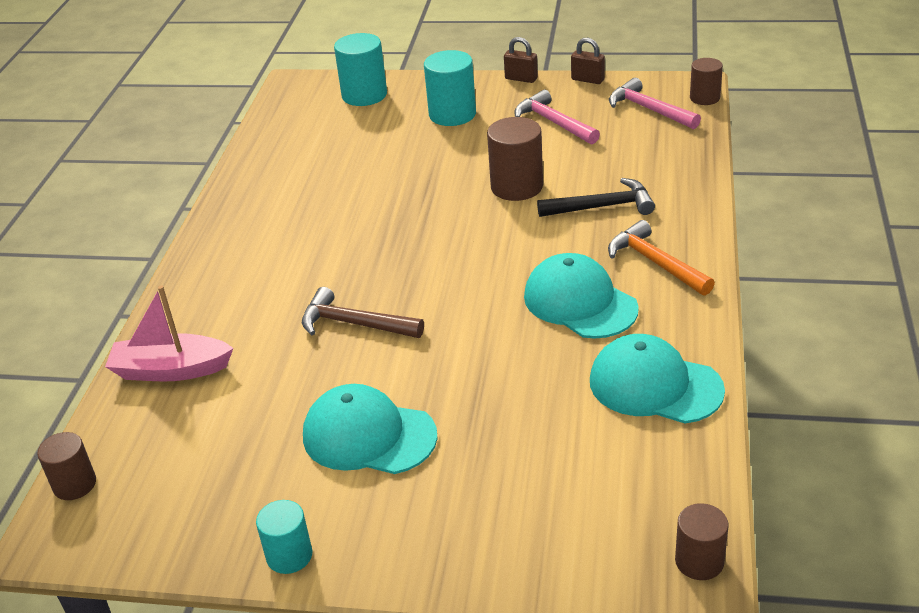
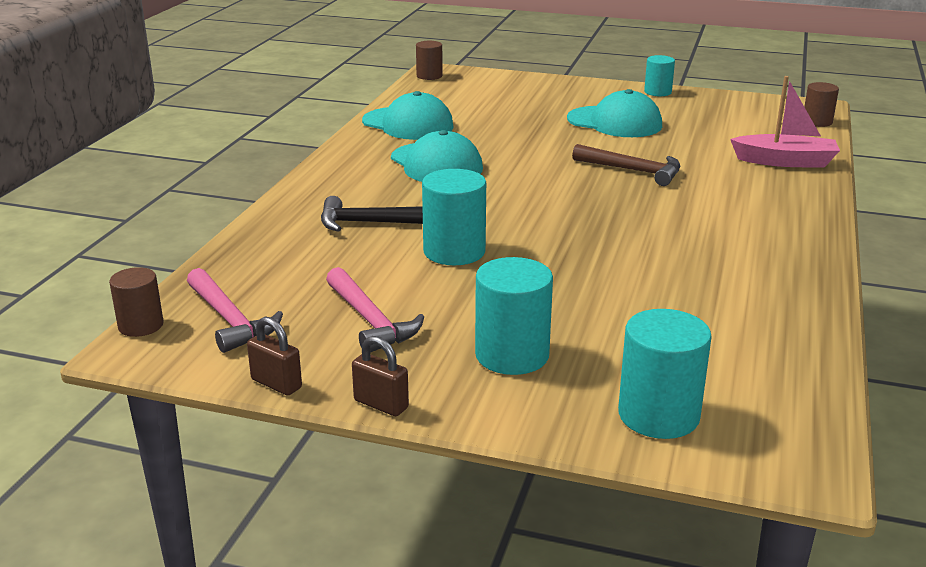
camera: 175 degrees left, 10 degrees down
(516, 187) = (454, 252): brown cylinder -> turquoise cylinder
(655, 262) = (355, 179): orange hammer -> none

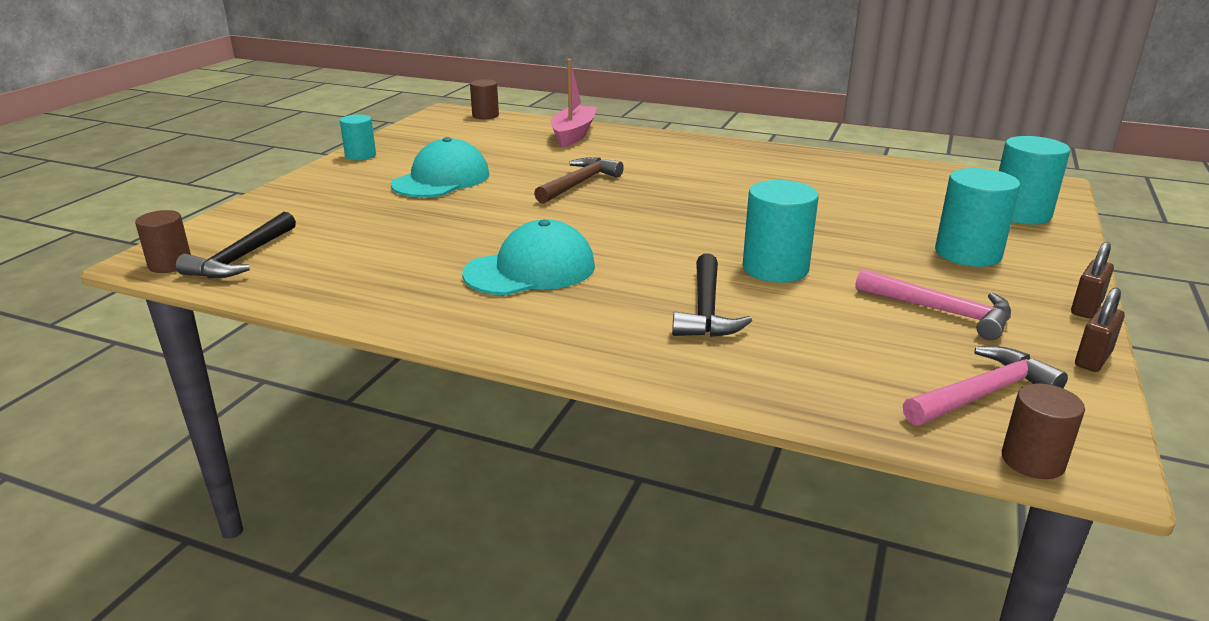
camera: 85 degrees left, 0 degrees up
(371, 321) = (941, 312): pink hammer -> pink hammer turned 60 degrees clockwise
(408, 124) = (374, 283): turquoise cap -> none
(441, 89) = (241, 258): none -> black hammer

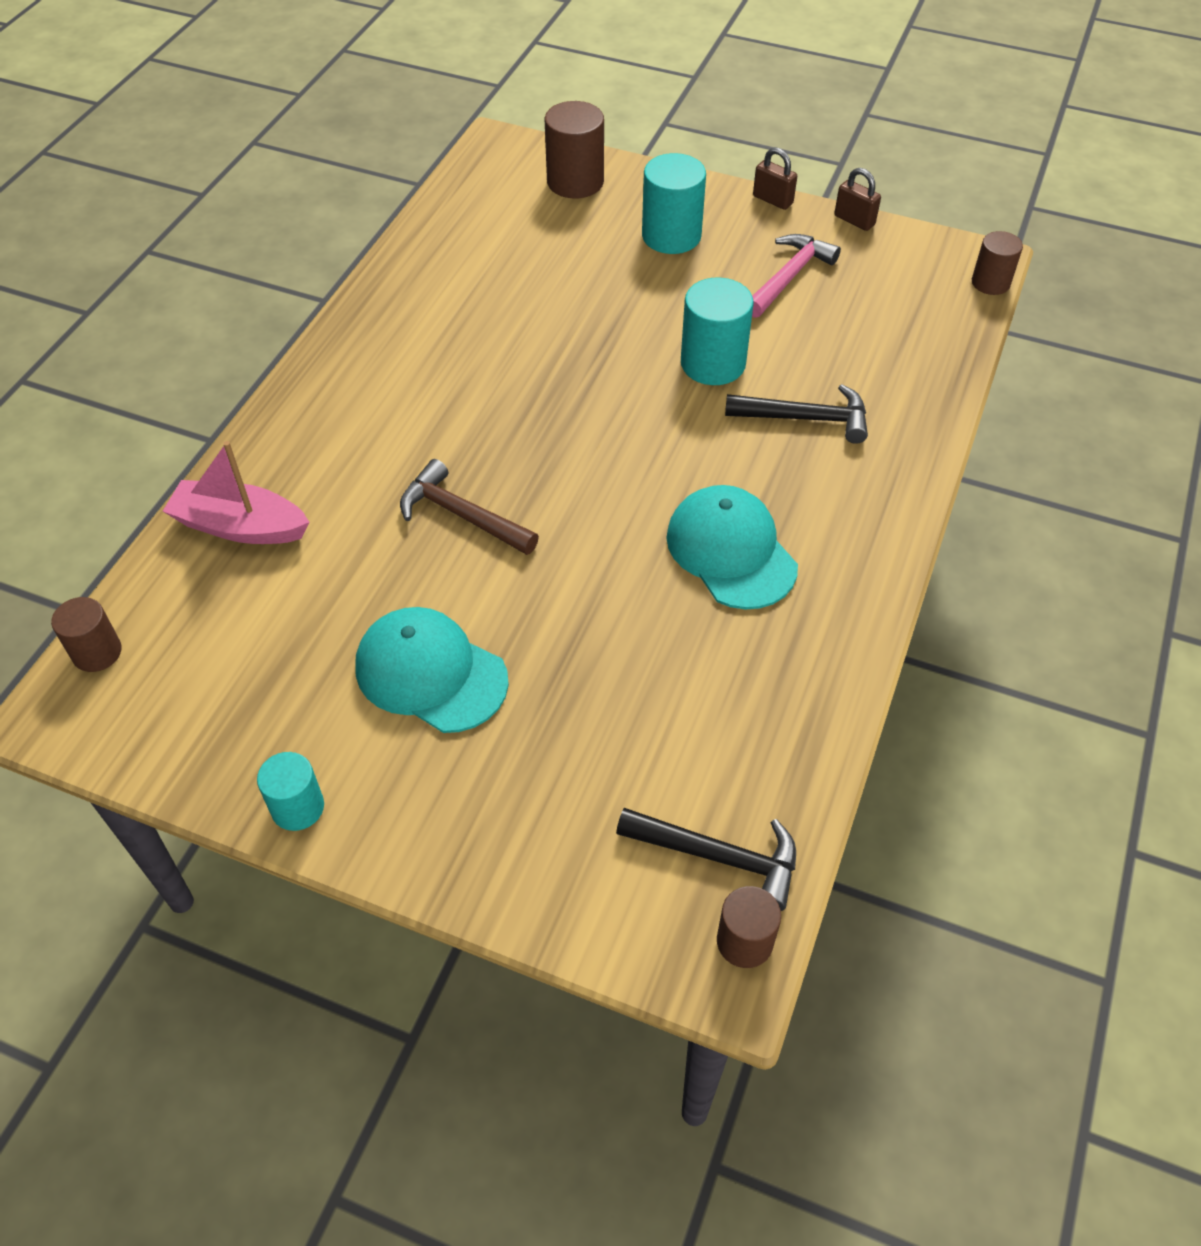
camera: 90 degrees left, 25 degrees up
(983, 393) = (914, 284): pink hammer -> none
(1020, 214) = (575, 182): turquoise cylinder -> brown cylinder

